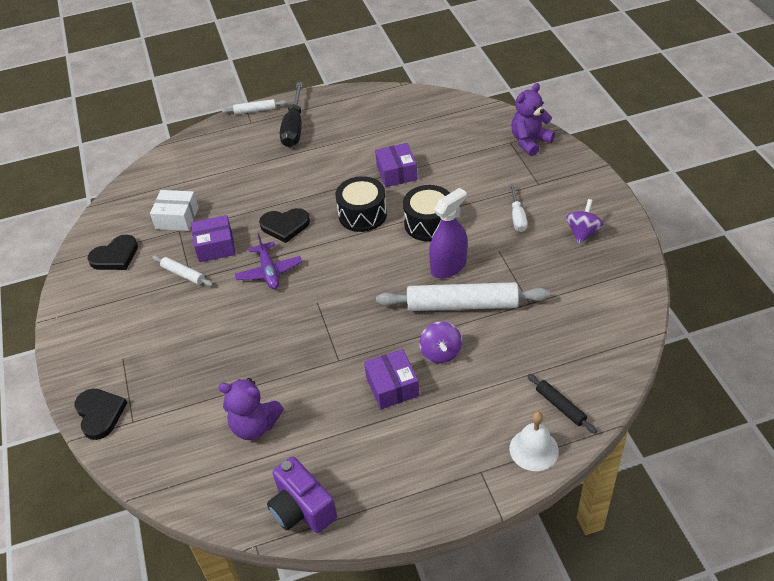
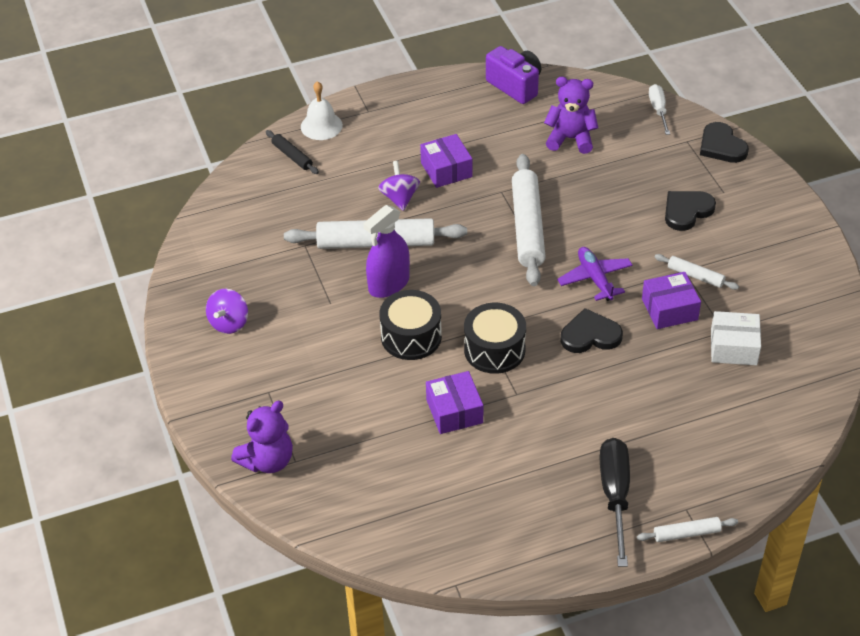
camera: 175 degrees right, 0 degrees up
(115, 256) = (789, 298): black heart -> black heart (687, 211)
(318, 321) = (527, 227): none -> white rolling pin
(517, 217) = (302, 344): white screwdriver -> white screwdriver (658, 110)

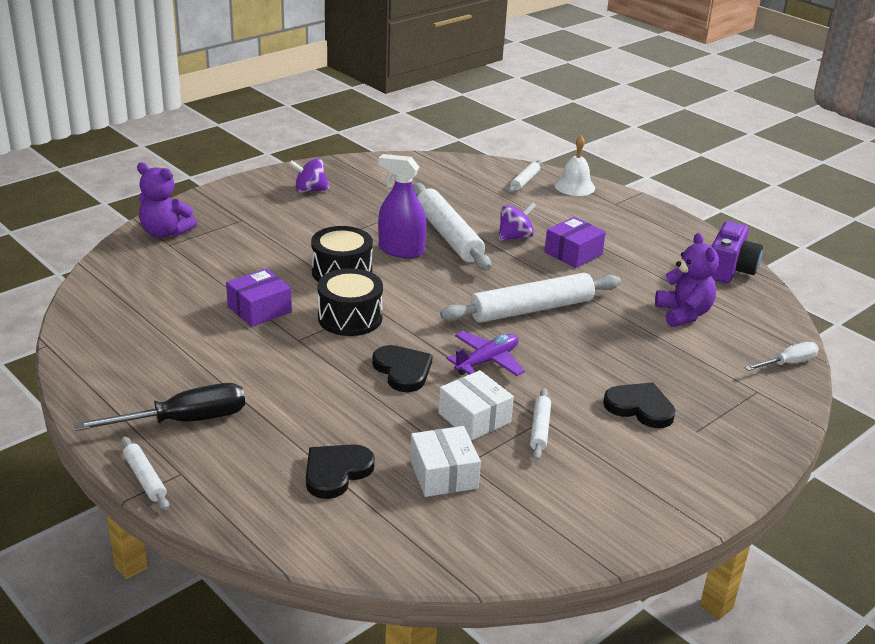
camera: 65 degrees right, 15 degrees down
(292, 156) = (525, 181): black rolling pin -> white rolling pin
(669, 309) = (474, 418): purple box -> white box
(721, 146) = (774, 418): black heart -> black heart (336, 472)

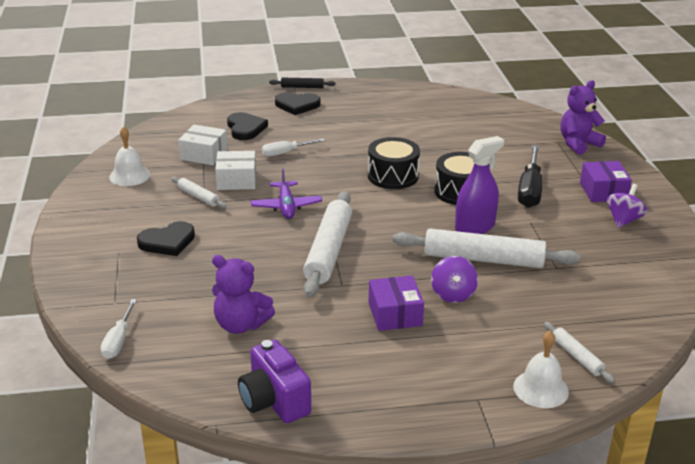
camera: 125 degrees right, 0 degrees up
(145, 478) = (302, 87): white rolling pin -> black rolling pin
(184, 421) = (338, 104): black screwdriver -> black screwdriver (530, 190)
(259, 309) = (435, 150): purple box -> purple box (603, 191)
(371, 409) = (285, 153): none -> white screwdriver
(403, 370) = (311, 174): black heart -> black heart (297, 105)
(562, 511) = (129, 175): none -> white bell

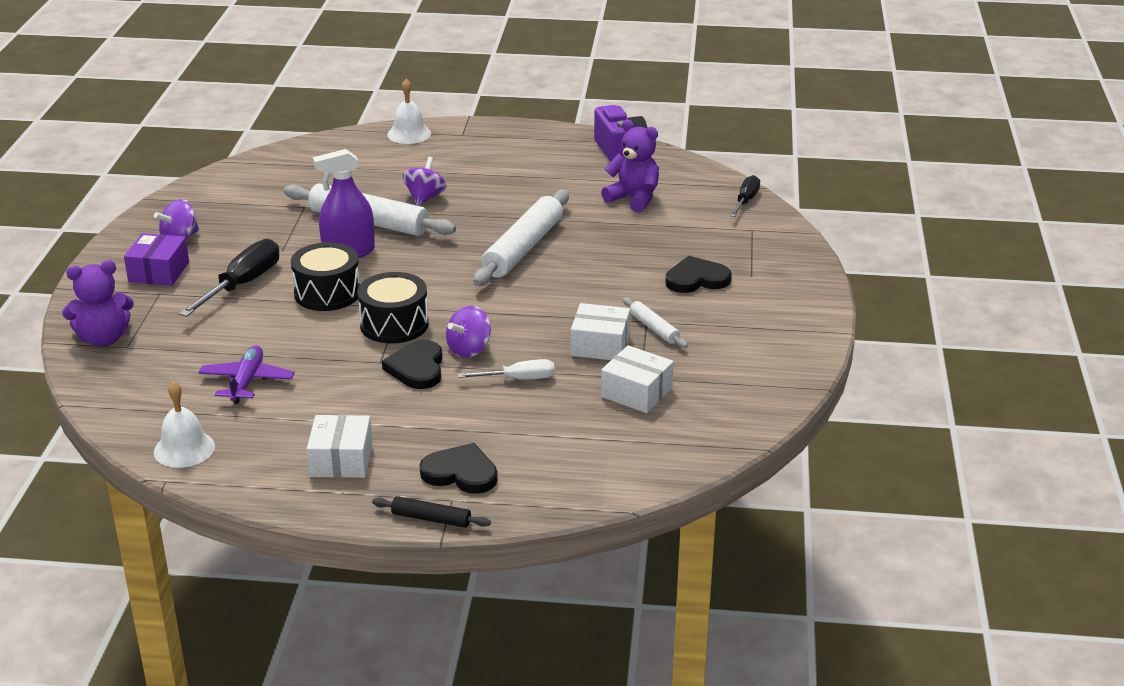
camera: 165 degrees left, 0 degrees up
(118, 341) = (745, 200): white screwdriver -> black screwdriver
(129, 175) = (743, 371): white bell -> white bell (184, 449)
(245, 128) = (563, 433): black heart -> black heart (417, 368)
(286, 206) = (549, 302): purple plane -> purple plane (247, 382)
(329, 166) = (469, 349): none -> purple spinning top
(368, 103) = (341, 460): none -> white box
(395, 314) = (489, 190): purple box -> none
(577, 357) = (360, 147): white rolling pin -> none

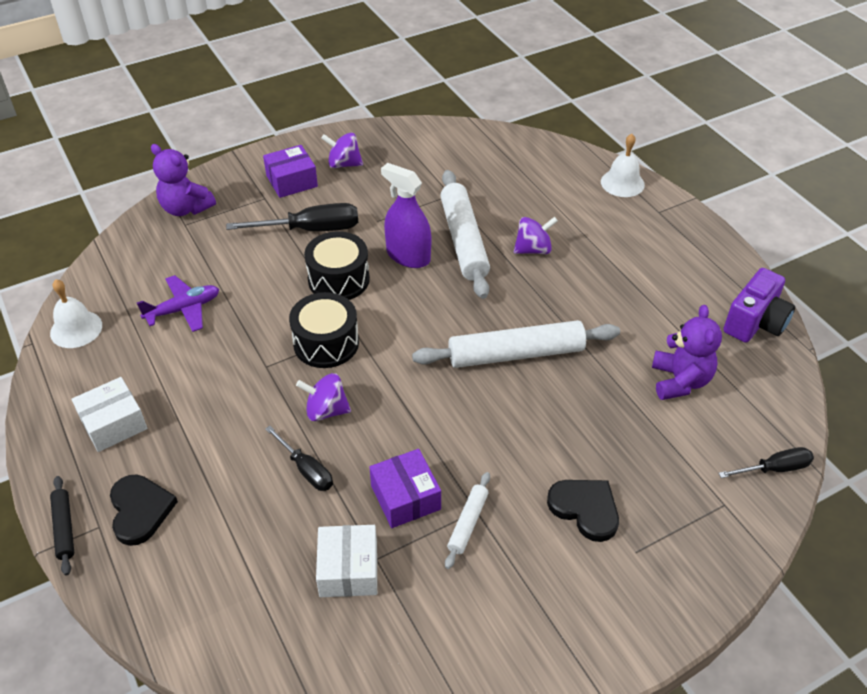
camera: 55 degrees right, 15 degrees up
(417, 368) = (273, 394): black heart -> none
(518, 379) = (306, 469): white screwdriver -> black screwdriver
(600, 345) = (405, 497): white box -> purple box

